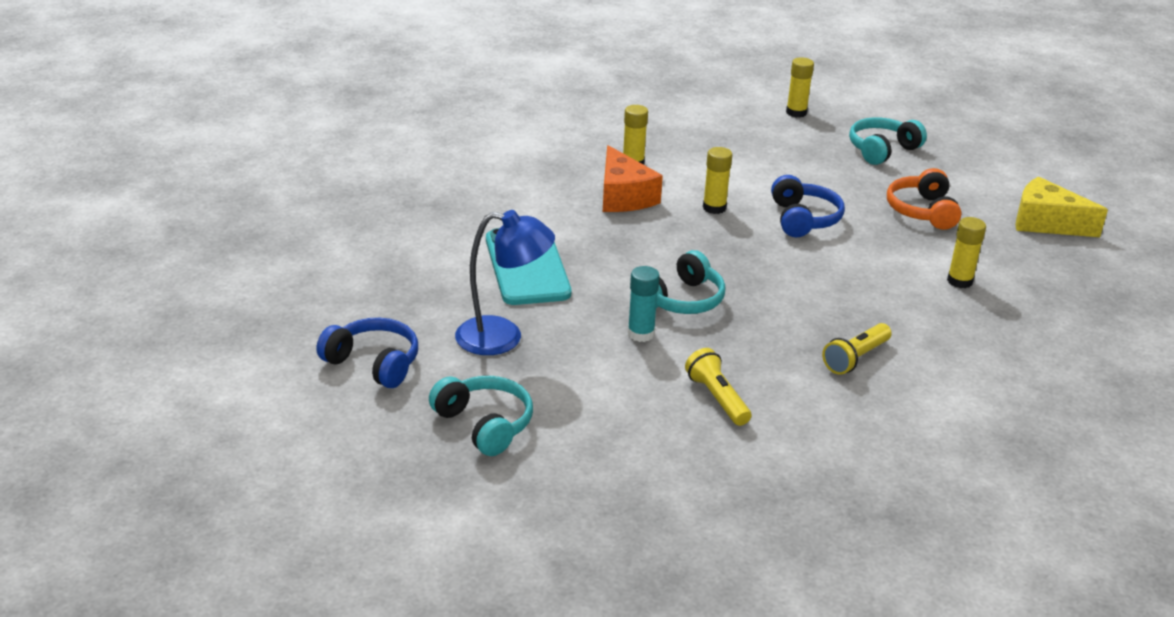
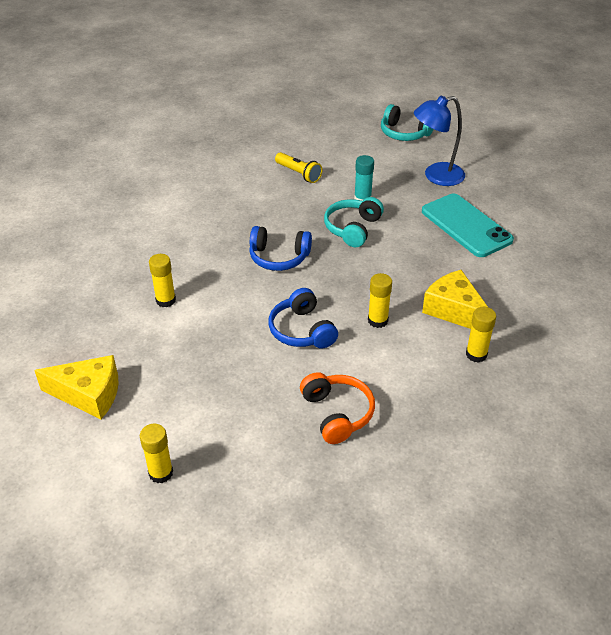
camera: 160 degrees right, 10 degrees up
(374, 363) = (486, 146): blue headphones -> blue headphones (279, 257)
(623, 196) = (454, 310): orange cheese -> yellow cheese
(796, 112) = (371, 504): yellow glue stick -> yellow glue stick (161, 473)
(855, 358) = (228, 217): yellow flashlight -> none
(882, 150) = (258, 461): turquoise headphones -> none
(922, 211) = (203, 373): orange headphones -> orange headphones (337, 413)

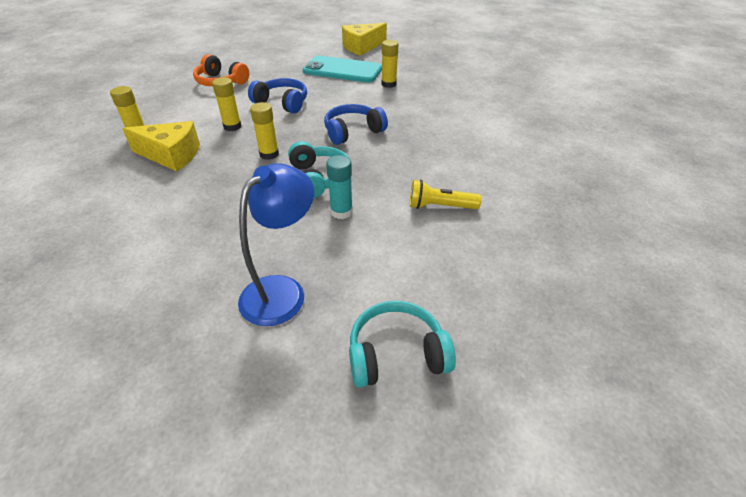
camera: 140 degrees right, 0 degrees up
(161, 473) = (290, 42): yellow glue stick -> yellow glue stick (269, 154)
(466, 226) = (199, 236): turquoise phone -> turquoise phone (342, 70)

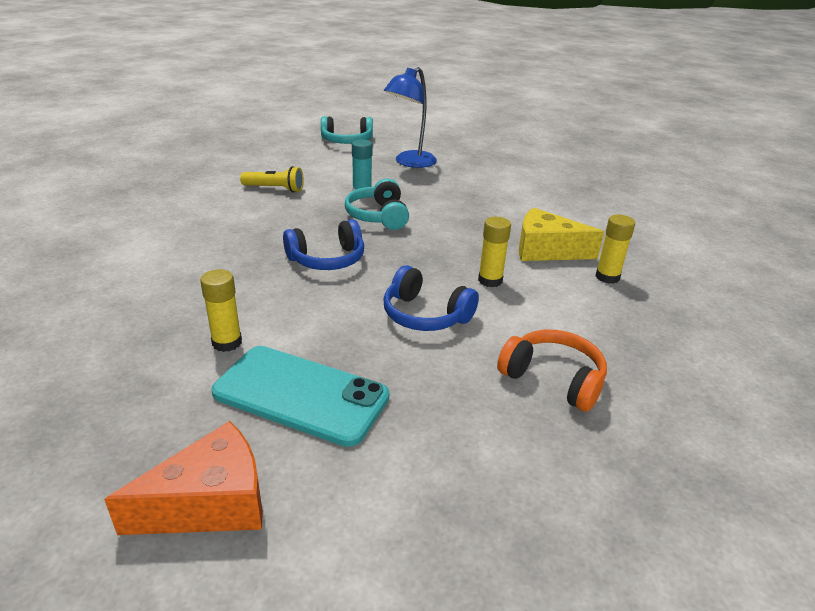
camera: 175 degrees left, 10 degrees down
(269, 154) = (433, 242): yellow glue stick -> none
(362, 47) = (211, 503): yellow cheese -> orange cheese

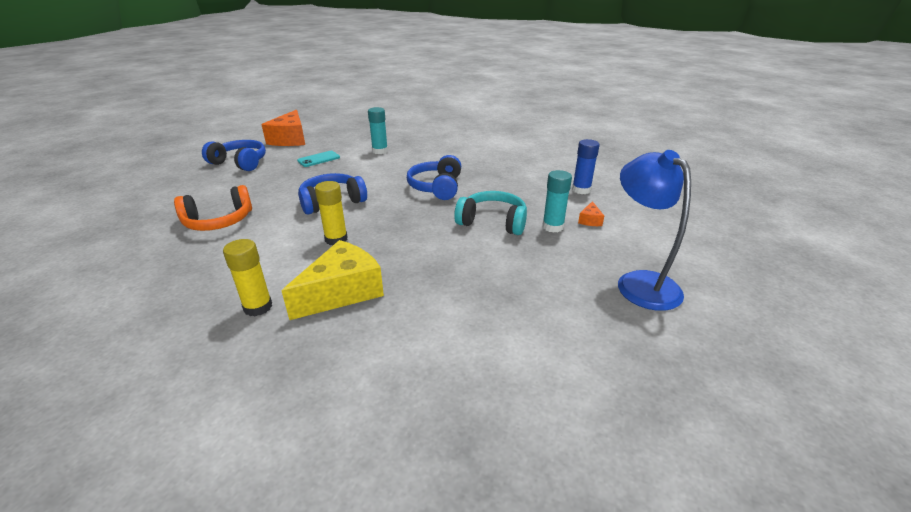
camera: 120 degrees right, 0 degrees up
(227, 342) = (380, 151): yellow glue stick -> turquoise glue stick
(275, 189) = (581, 190): yellow flashlight -> blue glue stick
(301, 395) = (319, 159): turquoise phone -> turquoise phone, size x0.47
(336, 181) = (590, 220): none -> orange cheese
(347, 141) = (733, 255): turquoise headphones -> none
(384, 496) = (240, 163): none -> blue headphones

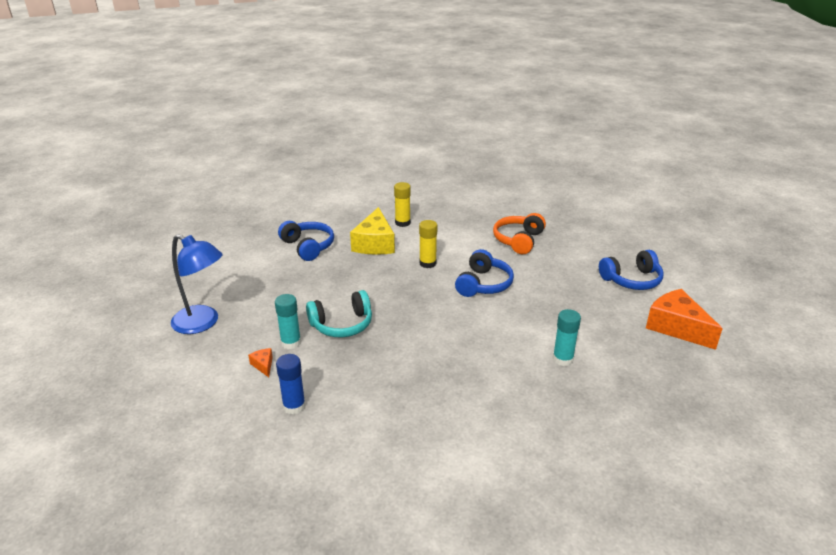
camera: 140 degrees right, 0 degrees up
(319, 159) = (587, 317): turquoise phone -> none
(436, 187) = (431, 338): blue headphones -> blue headphones (308, 246)

